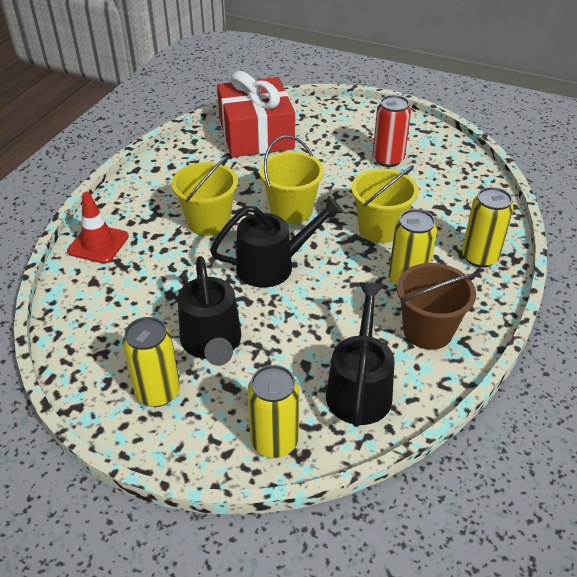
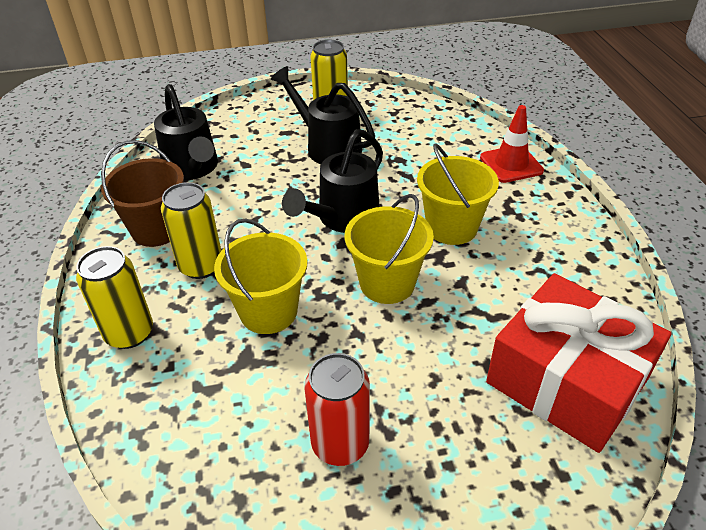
camera: 145 degrees right, 0 degrees up
(274, 441) = (231, 122): yellow can -> none

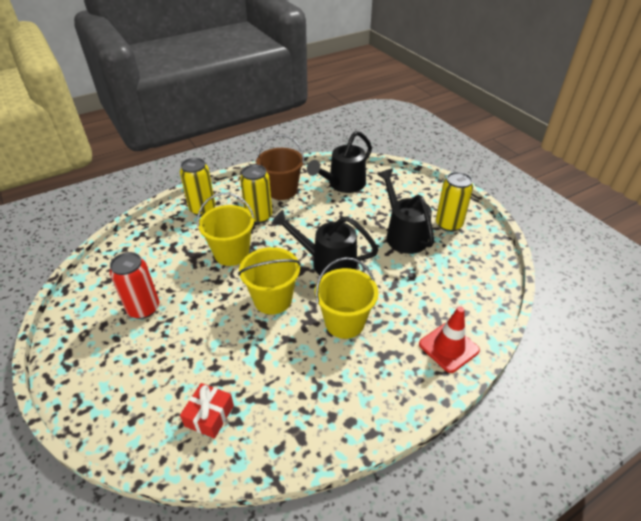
camera: 70 degrees right, 0 degrees up
(327, 146) = (403, 234): black watering can -> black watering can turned 45 degrees counterclockwise
(566, 380) = (209, 415): red gift -> red gift, size x0.43

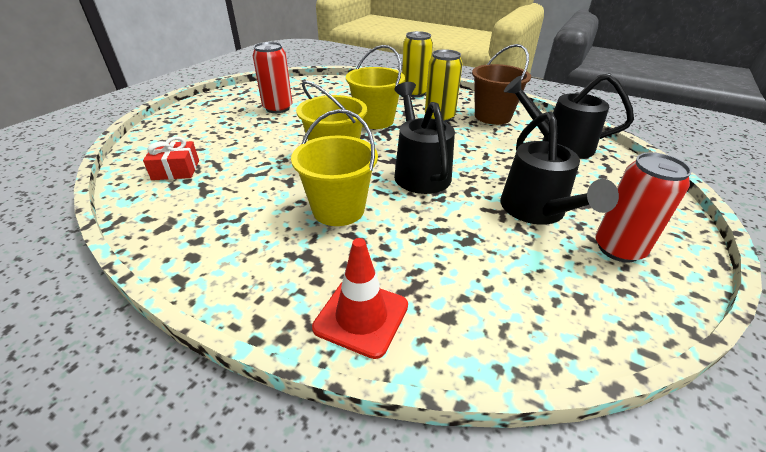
camera: 60 degrees right, 5 degrees down
(403, 234) = (537, 212): black watering can -> black watering can turned 135 degrees clockwise
(448, 224) = (618, 249): yellow can -> red can

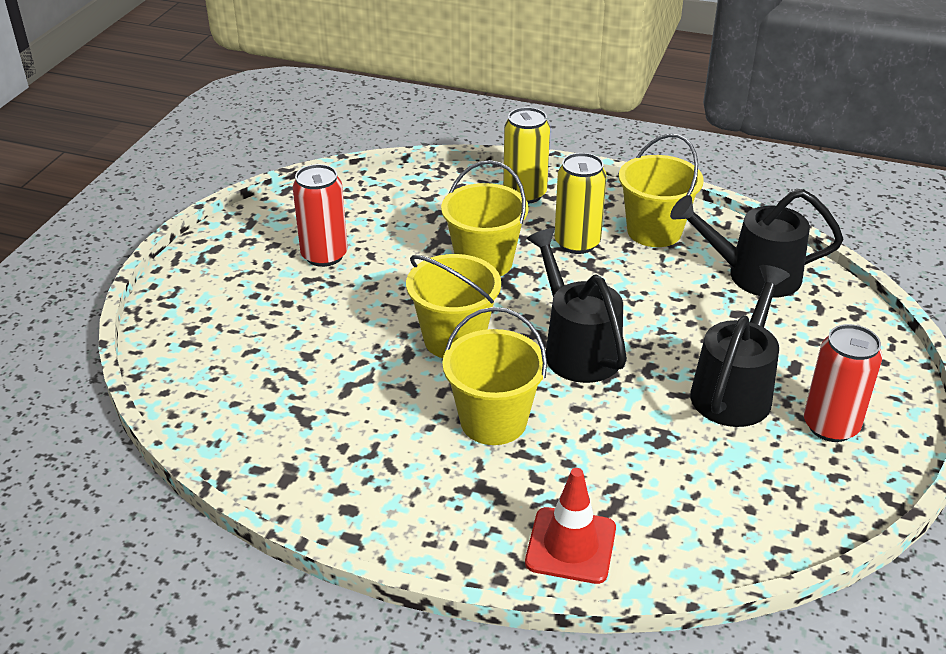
camera: 10 degrees left, 0 degrees up
(176, 170) = (244, 391): red gift -> none
(492, 116) = (654, 231): brown bucket -> yellow bucket
(537, 212) = (735, 389): black watering can -> black watering can turned 135 degrees counterclockwise

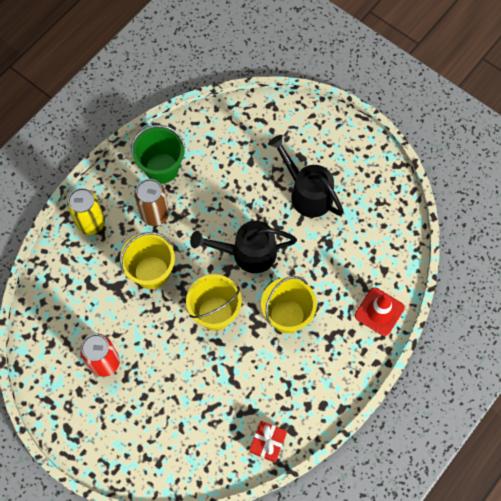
camera: 70 degrees left, 30 degrees up
(254, 454) = (268, 443): none -> red gift
(577, 243) = (155, 214): yellow can -> brown can
(654, 231) = (162, 168): yellow bucket -> green bucket
(752, 275) = (222, 138): black watering can -> none
(830, 426) = (346, 164): red can -> none

